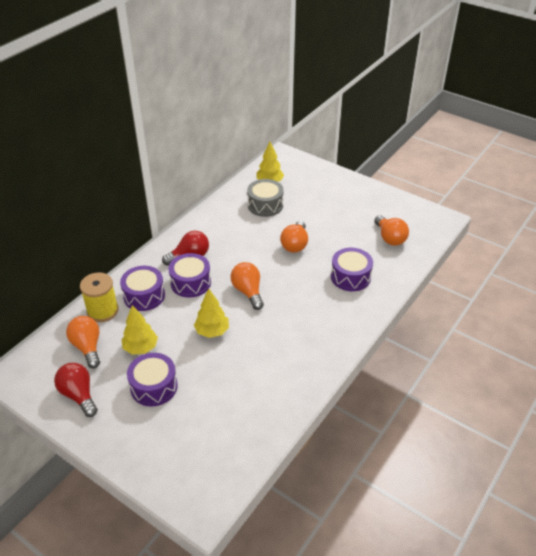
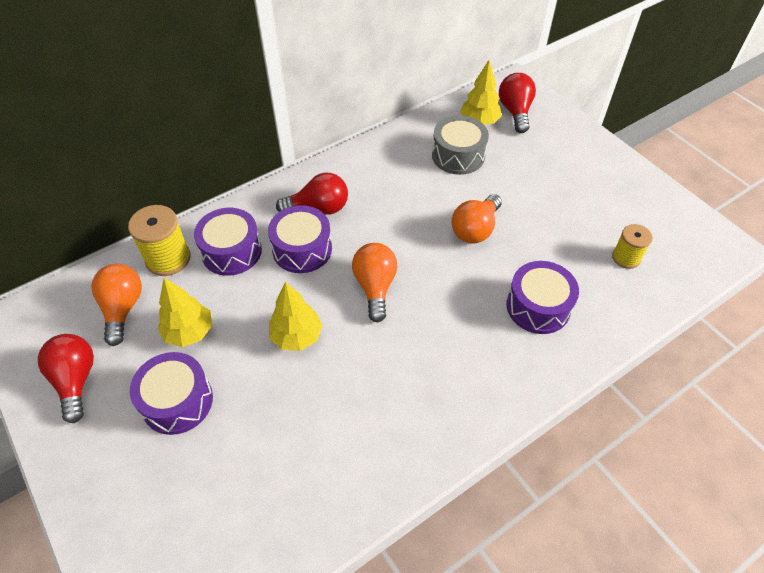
camera: 20 degrees right, 10 degrees up
(290, 171) = (515, 111): none -> red light bulb
(390, 238) = (626, 257): orange light bulb -> yellow spool

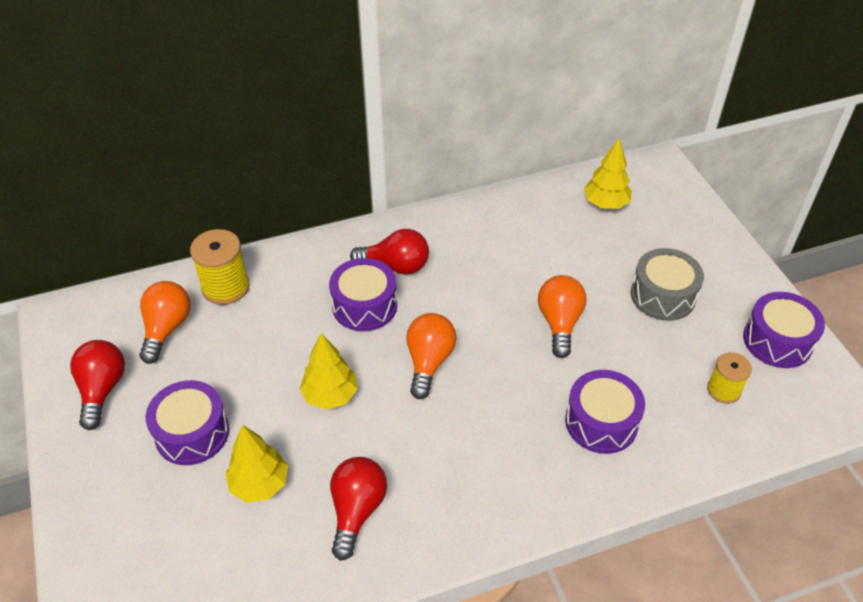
camera: 15 degrees right, 5 degrees down
(189, 332) = (224, 367): yellow tree -> yellow tree (259, 484)
(231, 251) = (291, 293): purple drum -> purple drum (777, 341)
(458, 155) = (568, 237): grey drum -> grey drum (663, 295)
(475, 229) = (559, 323): orange light bulb -> orange light bulb turned 135 degrees clockwise
(515, 111) = (652, 199): red light bulb -> red light bulb (357, 510)

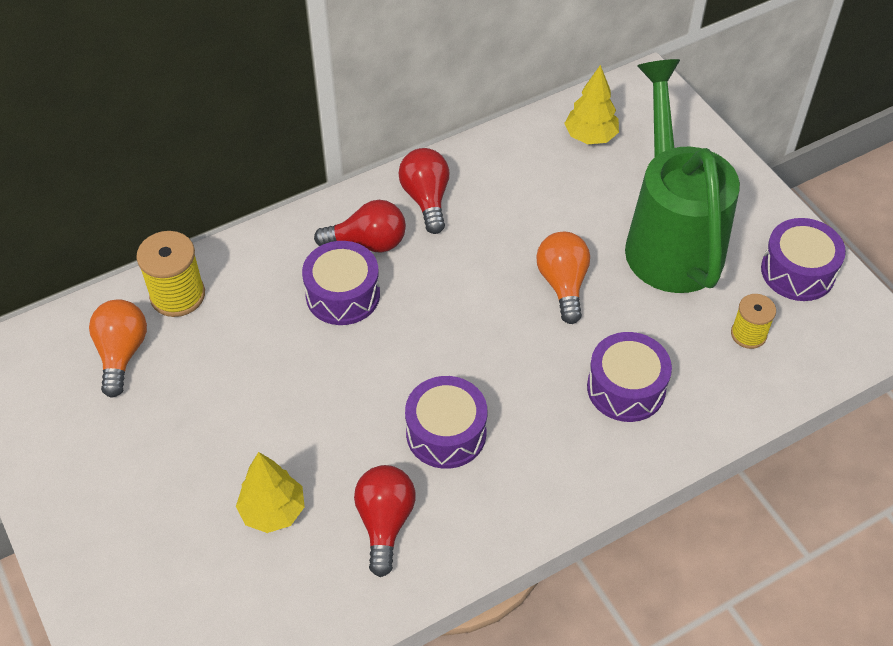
camera: 10 degrees left, 5 degrees up
(102, 389) = (67, 434): red light bulb -> red light bulb (426, 199)
(192, 433) = (183, 467): purple drum -> purple drum (446, 433)
(330, 395) = (327, 403): yellow tree -> none
(429, 362) = (428, 349): orange light bulb -> none
(663, 295) = (670, 237): grey drum -> green watering can

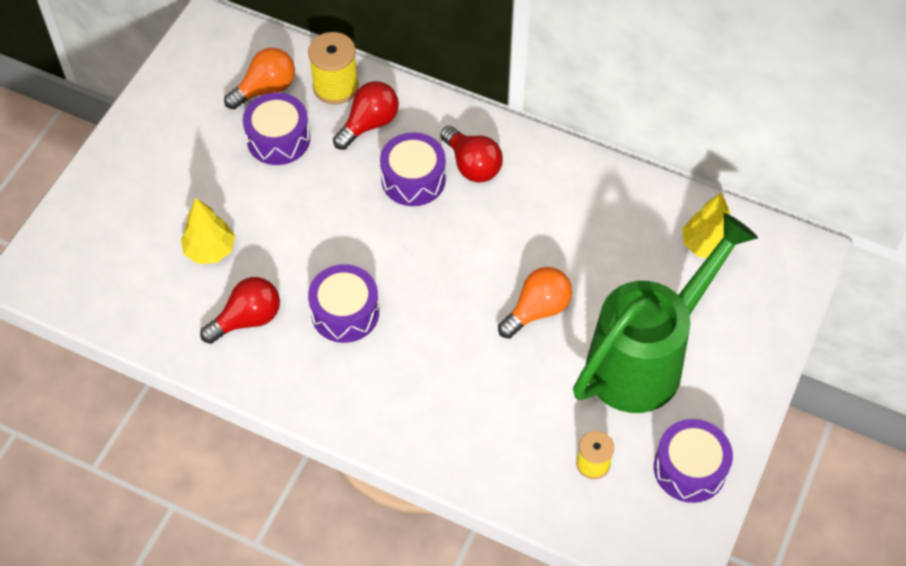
camera: 55 degrees right, 5 degrees up
(426, 199) = (544, 175): red light bulb -> red light bulb (369, 124)
(626, 388) = (473, 405): purple drum -> purple drum (278, 139)

